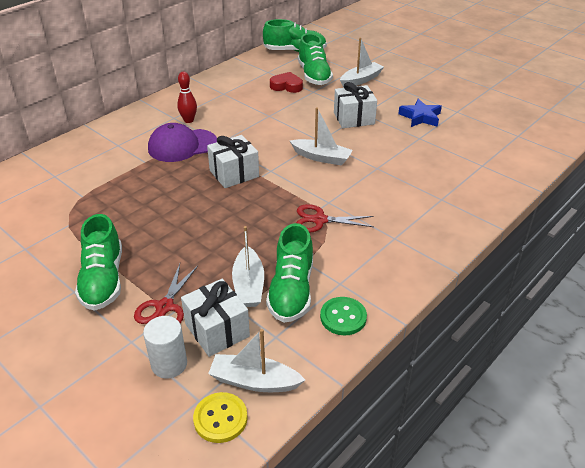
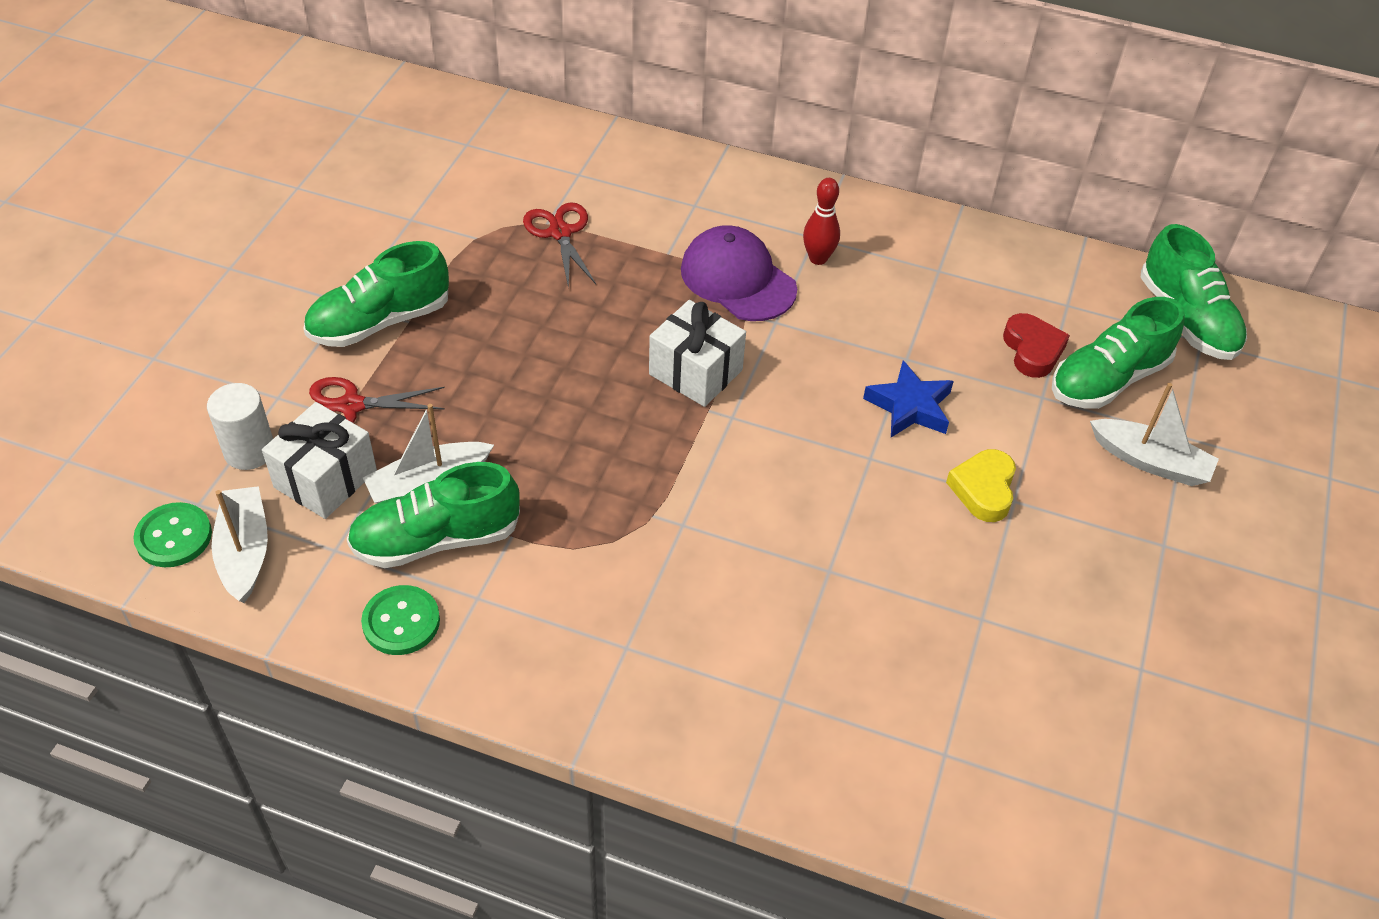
camera: 65 degrees right, 10 degrees up
(220, 418) = (174, 537): yellow button -> green button
(319, 220) = (625, 526): red scissors -> red scissors (560, 233)
(321, 157) = (813, 476): white boat -> none
(354, 118) = (983, 489): white gift -> yellow heart
(420, 117) = (1067, 603): blue star -> blue star (910, 406)

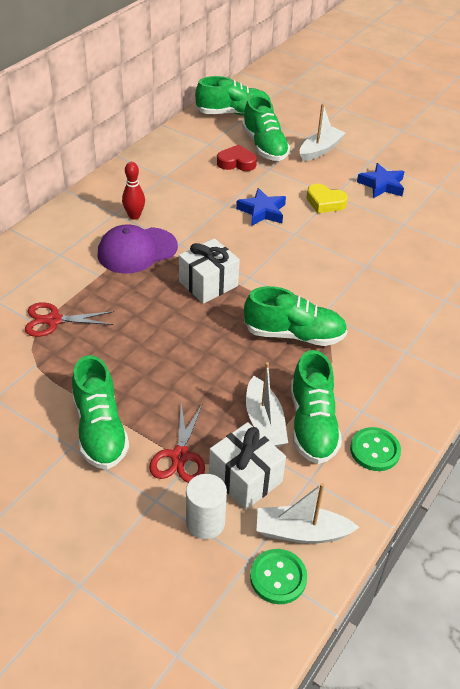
camera: 75 degrees left, 5 degrees down
(618, 493) = (294, 334): none -> green shoe
(1090, 572) = (382, 185): none -> blue star

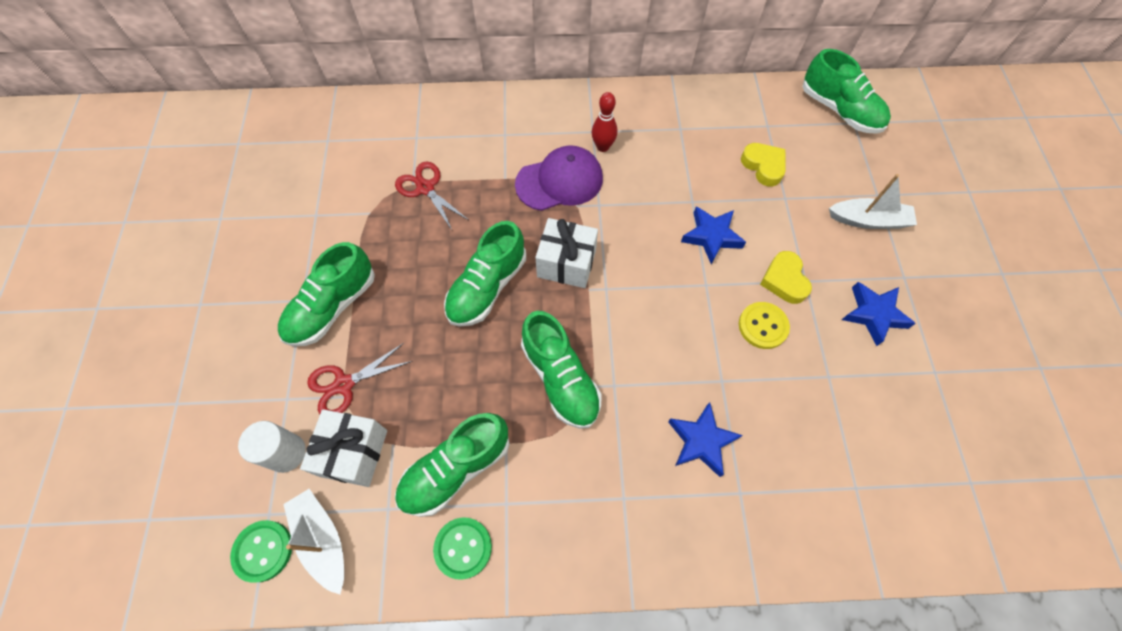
camera: 55 degrees right, 20 degrees up
(137, 250) = (559, 181): purple cap -> purple cap turned 135 degrees clockwise
(236, 162) = (763, 166): red heart -> yellow heart
(264, 146) = (816, 171): green shoe -> green shoe (487, 287)
(264, 422) = (429, 425): white boat -> none
(346, 228) = (763, 326): none -> yellow button
(398, 296) = (701, 441): none -> blue star

